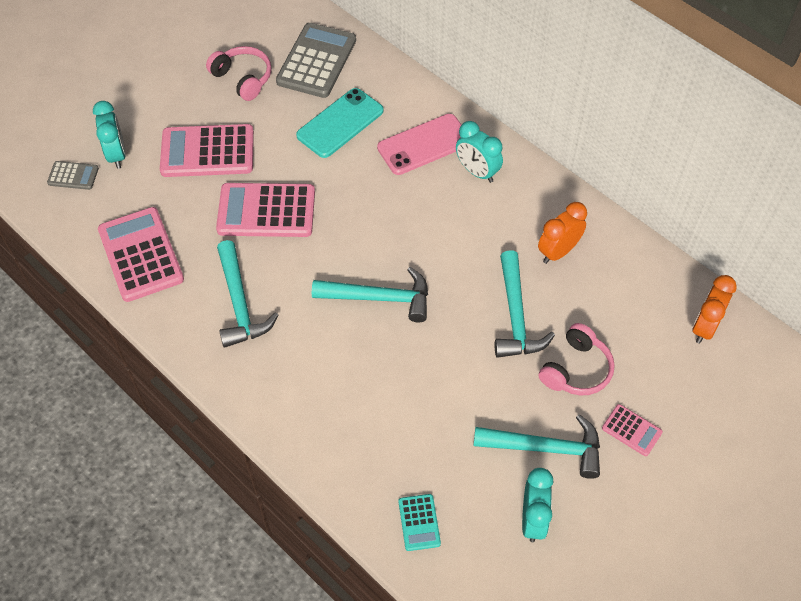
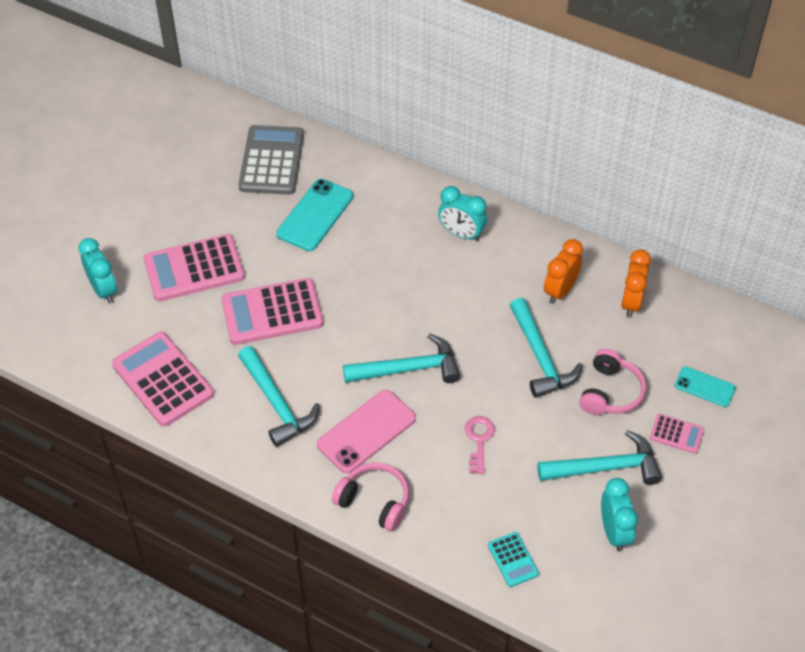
camera: 15 degrees left, 5 degrees down
(73, 176) = (66, 319): grey calculator -> none
(243, 78) = (204, 191): pink headphones -> pink headphones (374, 501)
(424, 145) = (403, 219): pink phone -> pink phone (366, 431)
(425, 388) = (479, 440): none -> pink key
(677, 387) = (705, 387): none -> turquoise phone
(704, 327) = (712, 329): orange clock -> orange clock (631, 303)

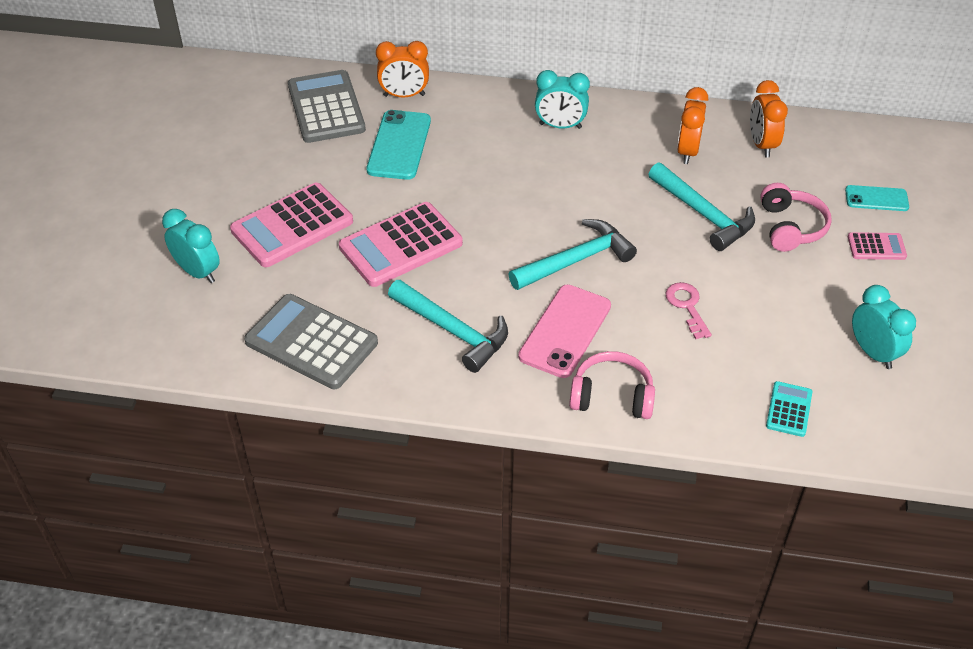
camera: 20 degrees left, 5 degrees down
(163, 380) = (311, 342): pink calculator -> grey calculator
(342, 166) = (404, 95): none -> orange clock
(513, 559) = (789, 409): turquoise calculator -> turquoise calculator turned 120 degrees counterclockwise
(605, 467) = (827, 296): turquoise hammer -> none

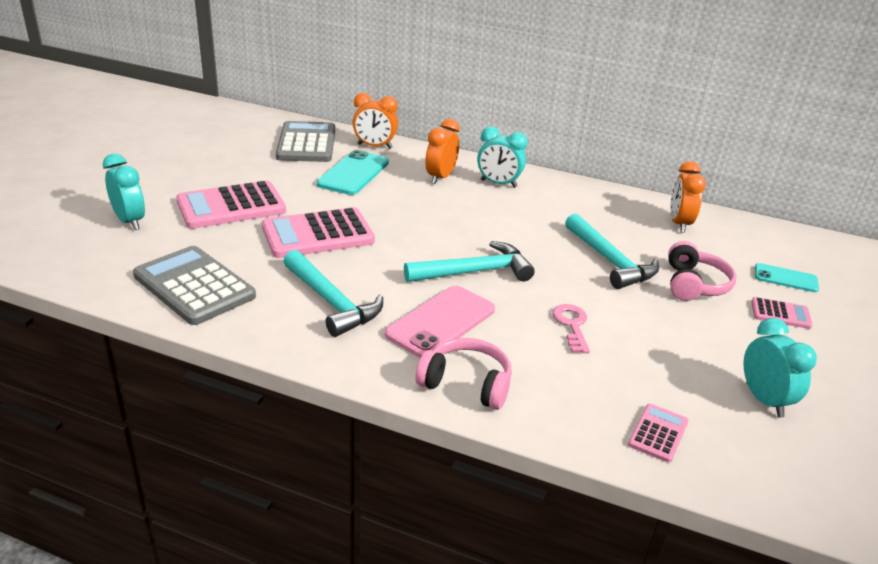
camera: 10 degrees right, 15 degrees down
(687, 151) = (608, 217): orange clock -> orange clock (440, 177)
(789, 409) = (658, 433): turquoise calculator -> pink calculator

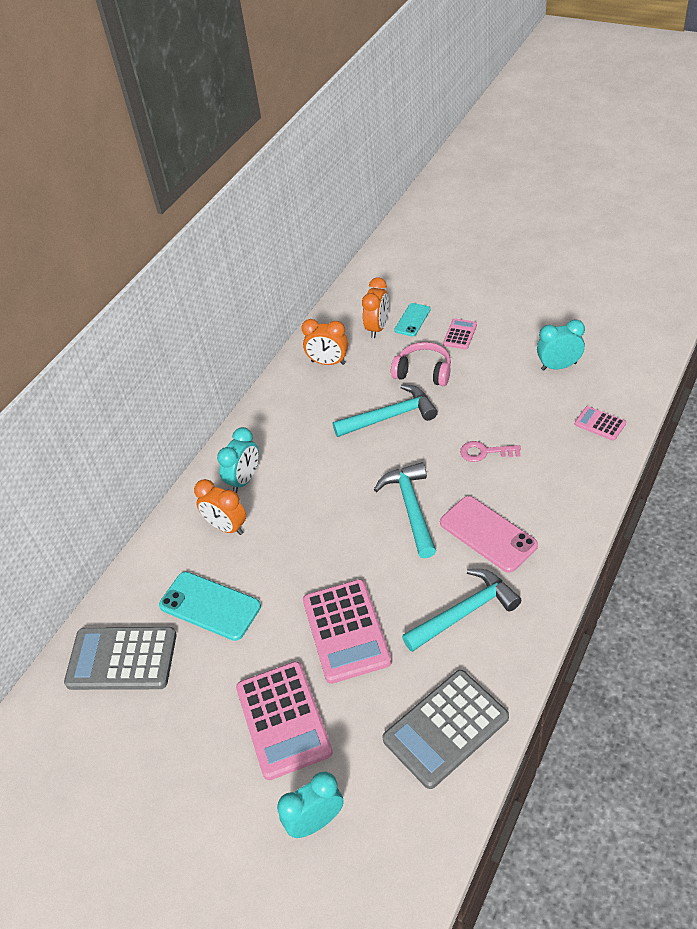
camera: 75 degrees left, 15 degrees up
(374, 146) = (140, 588): orange clock -> orange clock (377, 328)
(466, 383) = (564, 521): pink headphones -> none

